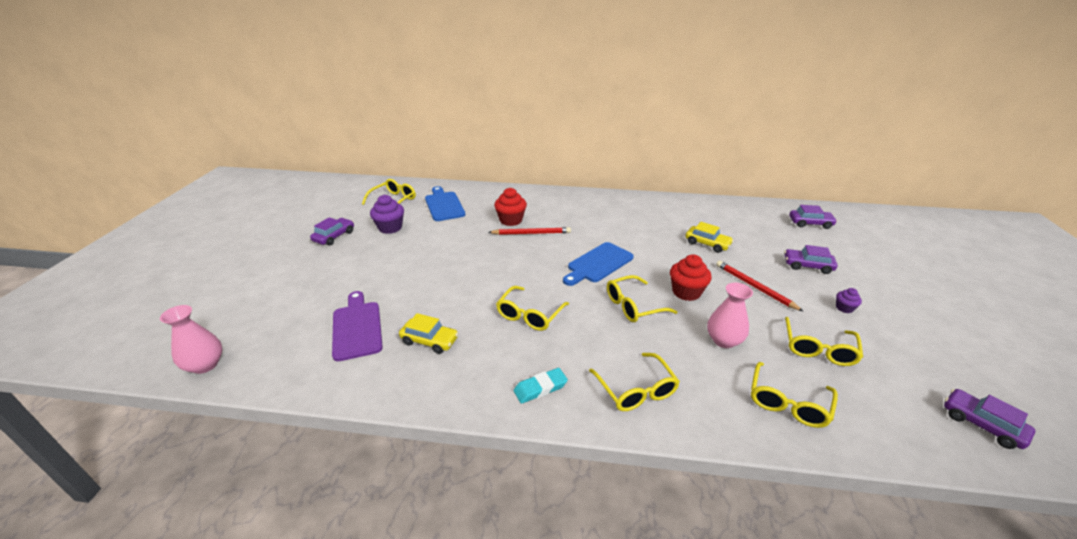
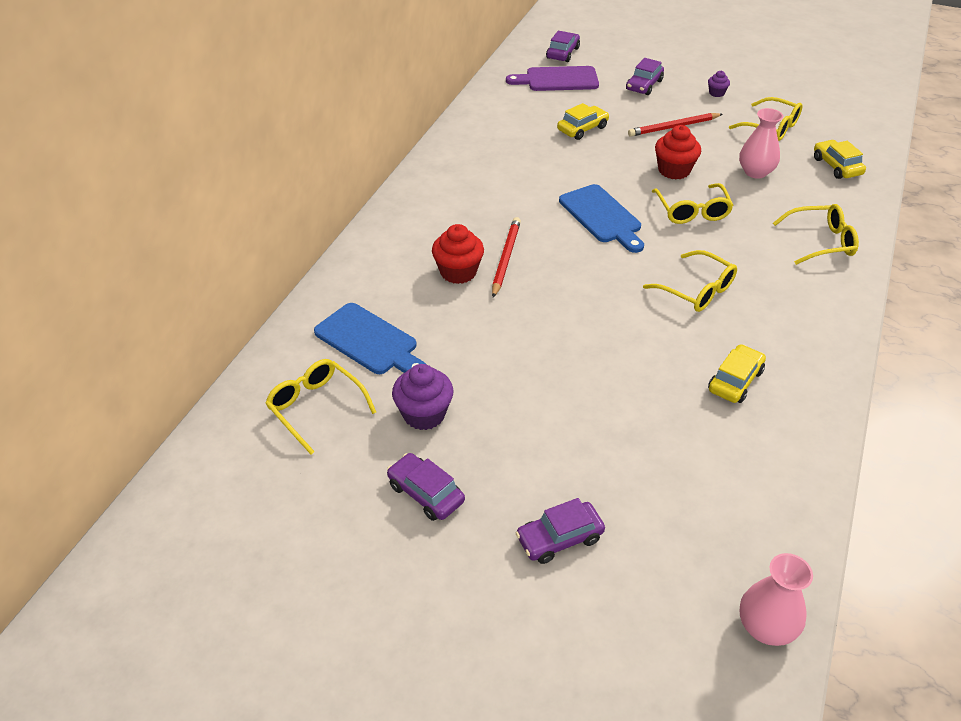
camera: 75 degrees left, 10 degrees up
(357, 327) = (700, 453): purple cutting board -> purple cutting board (558, 80)
(444, 205) = (369, 341): blue cutting board -> blue cutting board turned 135 degrees counterclockwise
(540, 388) = (818, 302): turquoise eraser -> none
(787, 403) = (836, 166): yellow glasses -> yellow car
(981, 424) = (856, 94): purple car -> purple car (559, 538)

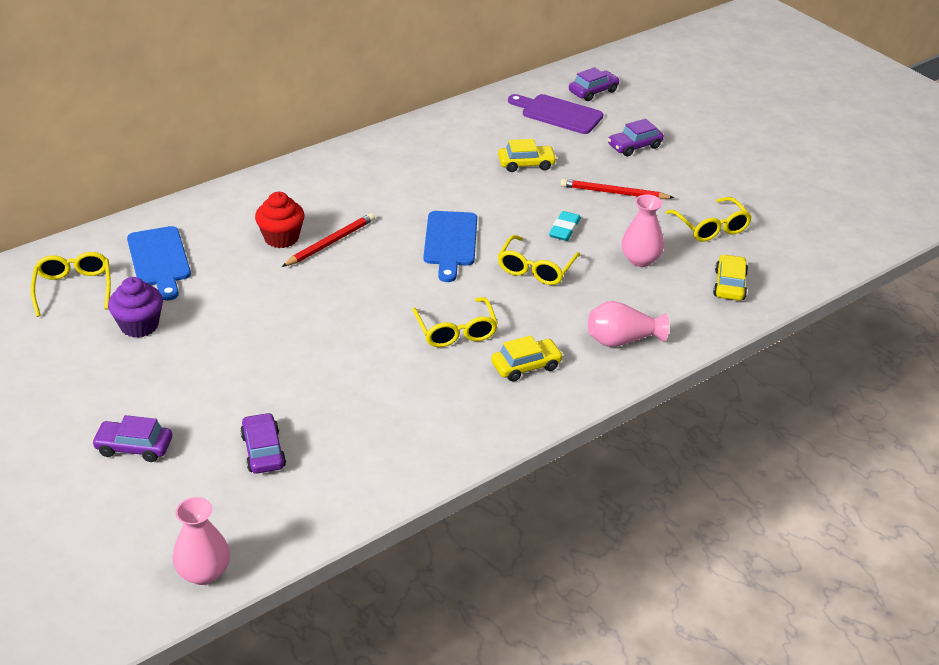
camera: 30 degrees right, 5 degrees down
(425, 493) = (81, 376): purple car -> purple car (263, 451)
(674, 170) = (564, 229): red cupcake -> turquoise eraser
(716, 93) = (698, 178): purple cupcake -> none
(735, 381) = (398, 409): yellow car -> yellow car (526, 366)
(821, 242) = (622, 340): yellow glasses -> pink vase

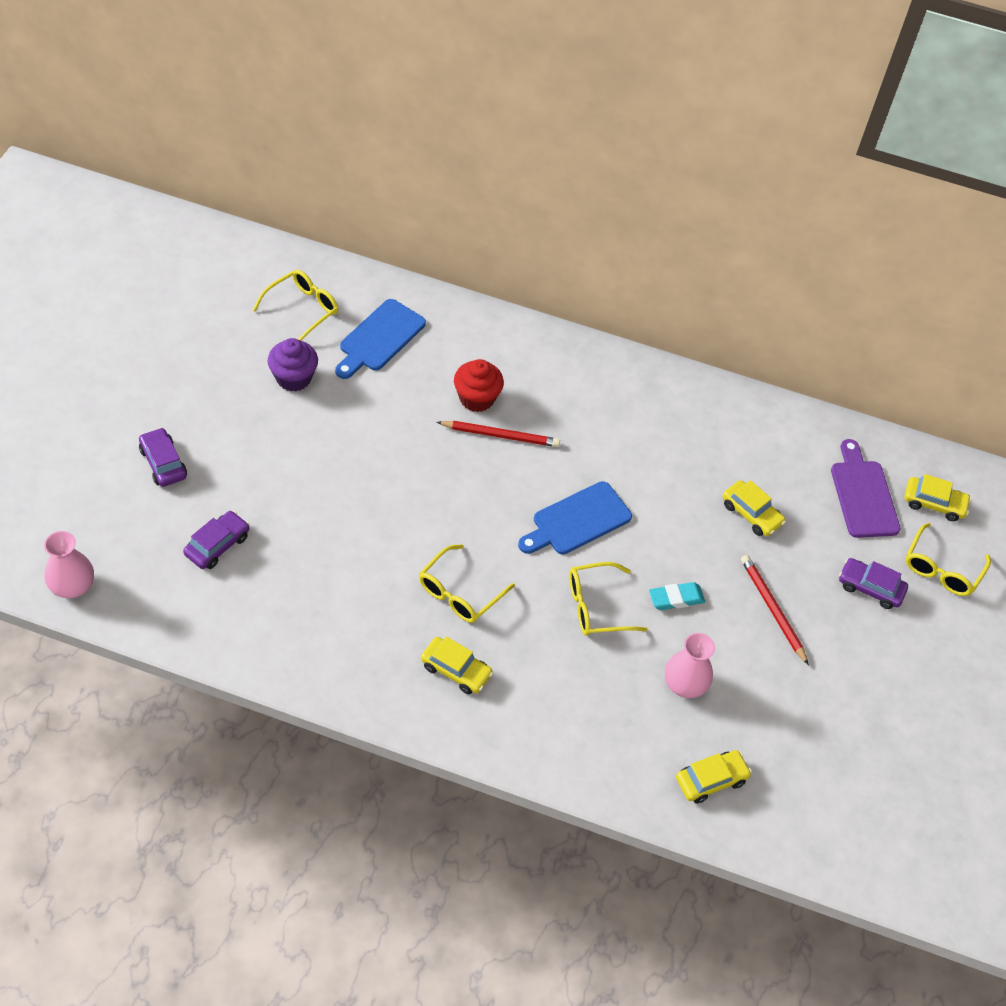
camera: 50 degrees right, 15 degrees up
(593, 91) = (934, 503): purple car -> yellow car
(622, 340) = (551, 727): pink vase -> none
(711, 227) = (792, 721): yellow glasses -> yellow glasses (941, 569)

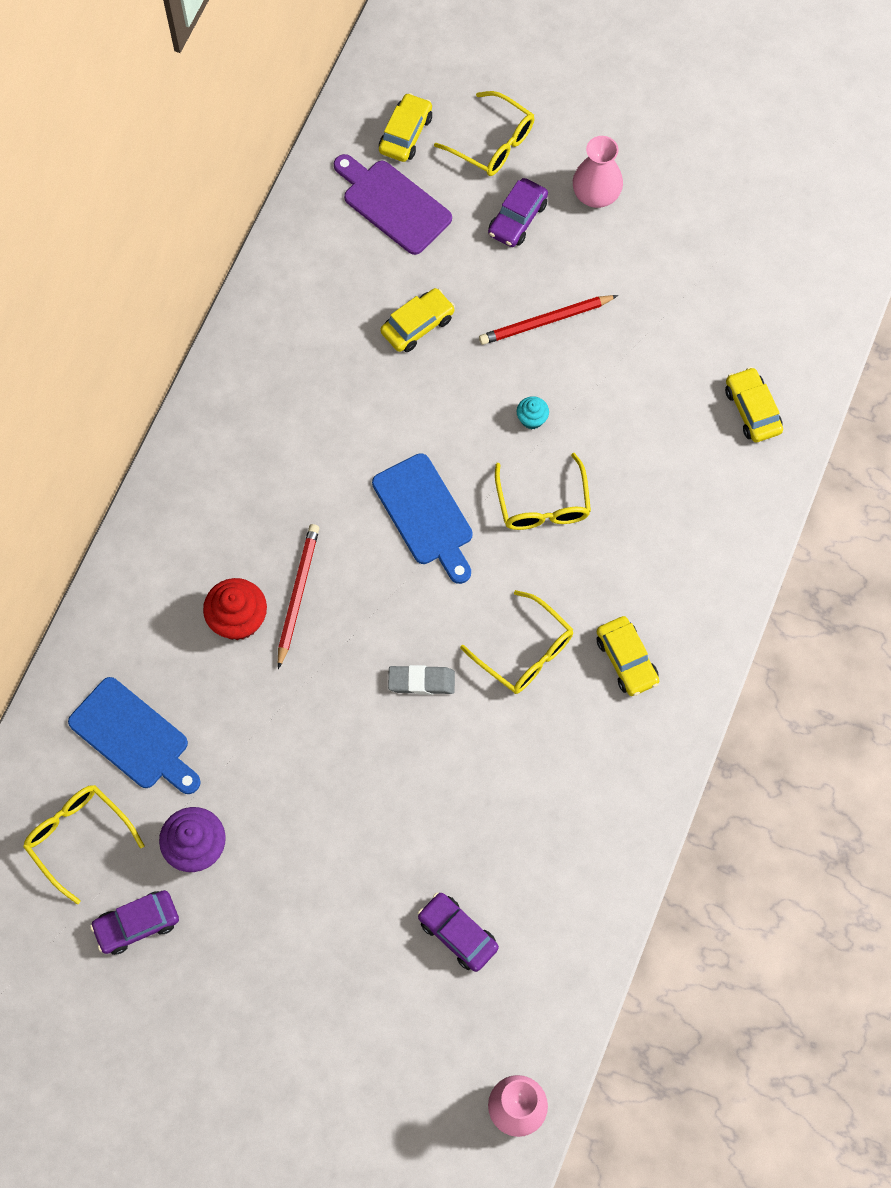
camera: 80 degrees left, 15 degrees up
(163, 463) = (331, 1009): purple car -> purple car (137, 924)
(430, 519) = (421, 681): none -> grey eraser
(456, 670) = (626, 660): yellow car -> yellow car turned 120 degrees clockwise
(676, 598) = (532, 419): turquoise eraser -> turquoise cupcake
(684, 684) = (640, 422): pink vase -> pink vase (596, 195)
(863, 495) = (393, 204): purple cutting board -> purple cutting board turned 45 degrees clockwise

